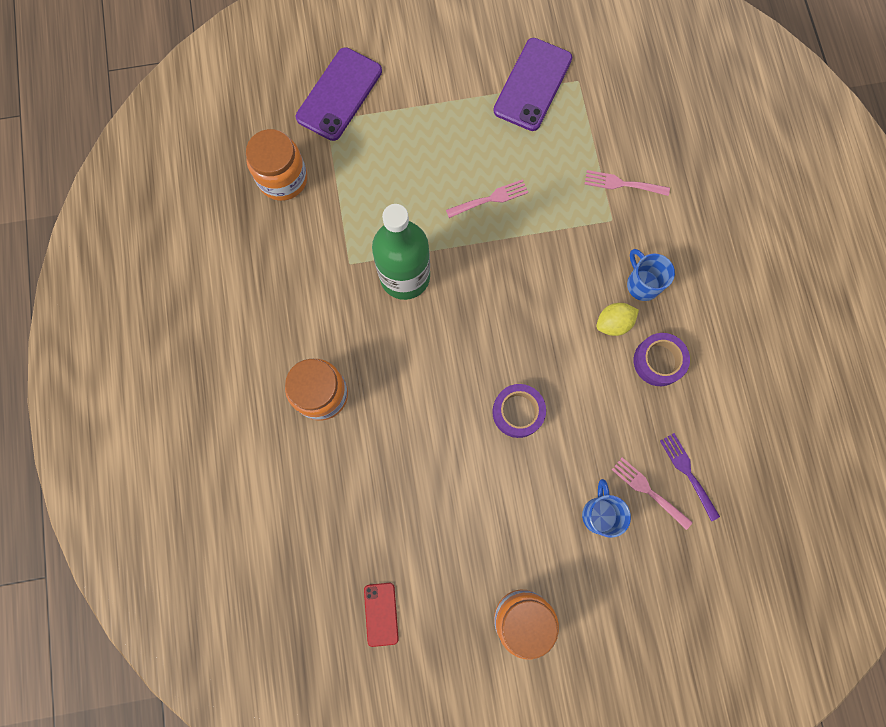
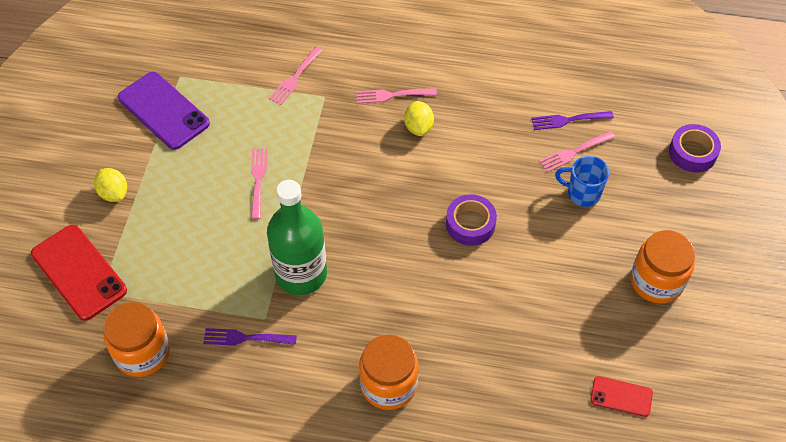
camera: 70 degrees left, 20 degrees down
(325, 255) = (245, 338): none -> purple fork
(339, 94) = (79, 272): purple phone -> red phone
(427, 85) = (114, 193): none -> yellow lemon
(642, 284) = (392, 95): blue mug -> pink fork
(658, 361) = (465, 107): purple tape -> purple tape (692, 153)

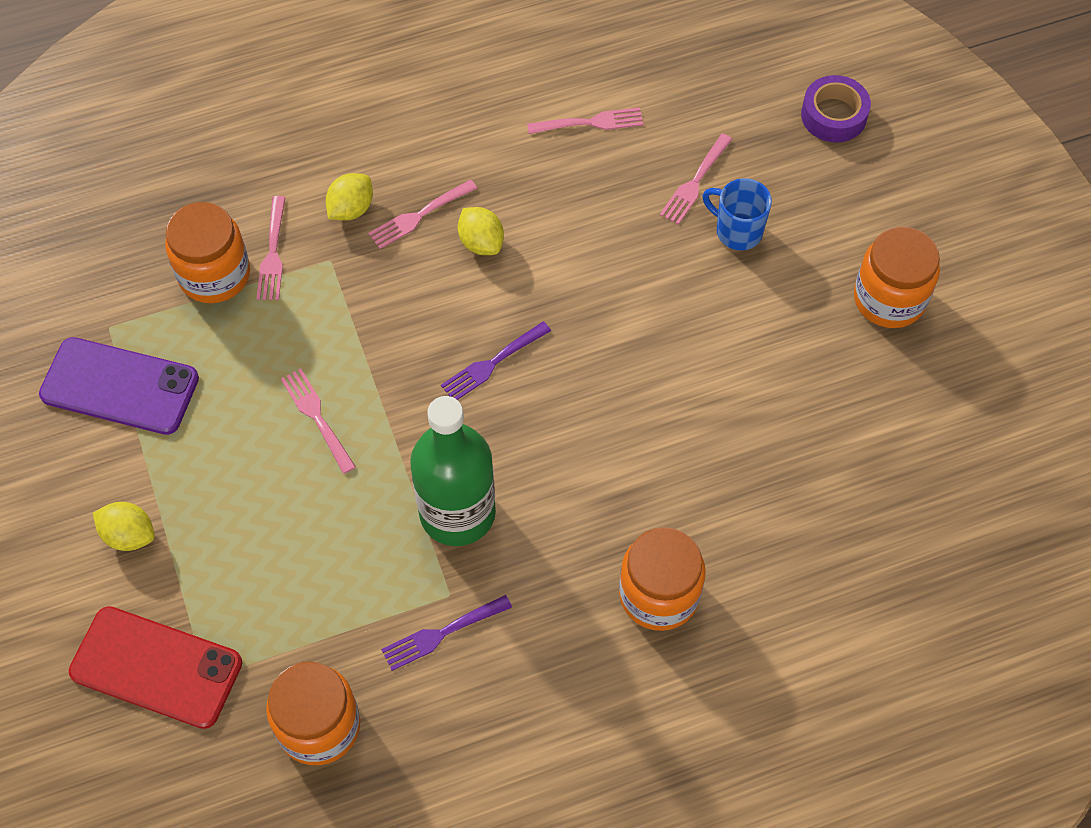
camera: 30 degrees left, 5 degrees up
(255, 74) = (214, 274): none -> orange jar
(355, 73) = (351, 209): none -> yellow lemon
(470, 224) = (627, 339): purple tape -> none
(531, 88) = (590, 123): none -> pink fork
(568, 120) = (662, 143): purple fork -> purple fork (492, 363)
(582, 193) = (737, 231): blue mug -> blue mug turned 45 degrees clockwise
(621, 396) = (934, 461): red phone -> none

